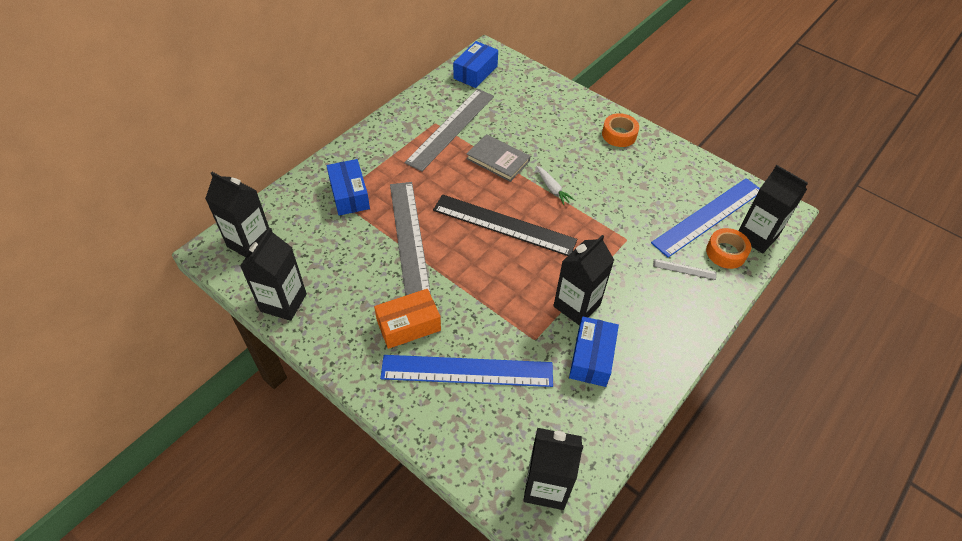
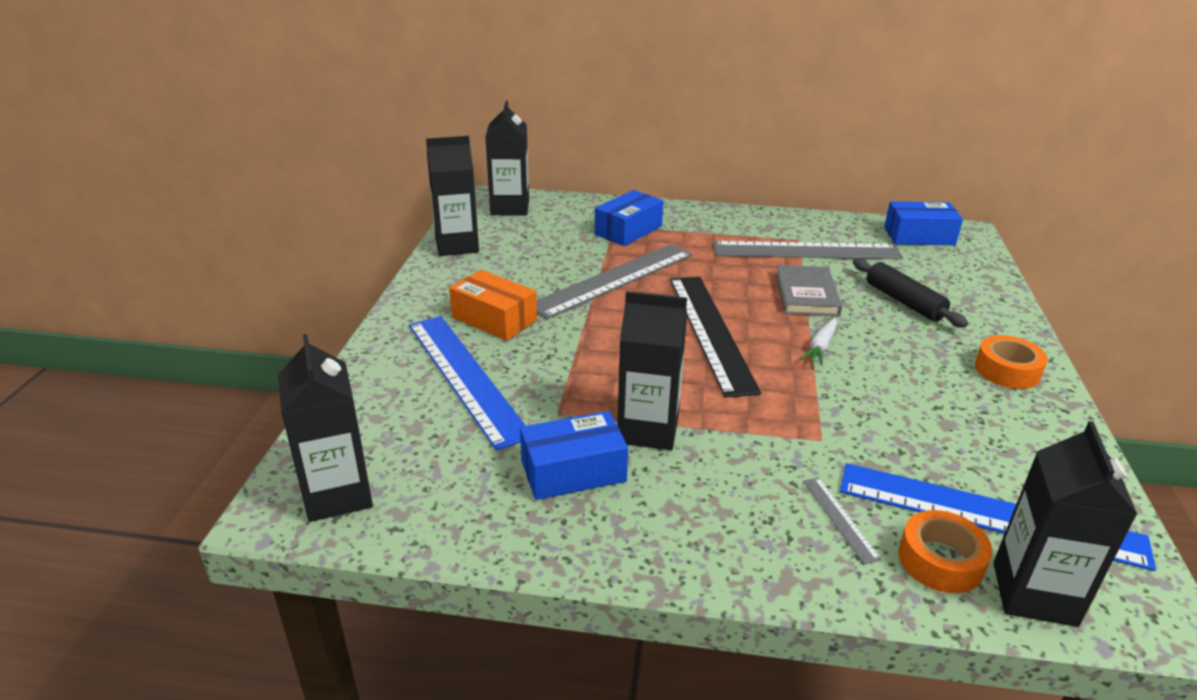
camera: 60 degrees right, 20 degrees down
(535, 127) = (904, 302): none -> black rolling pin

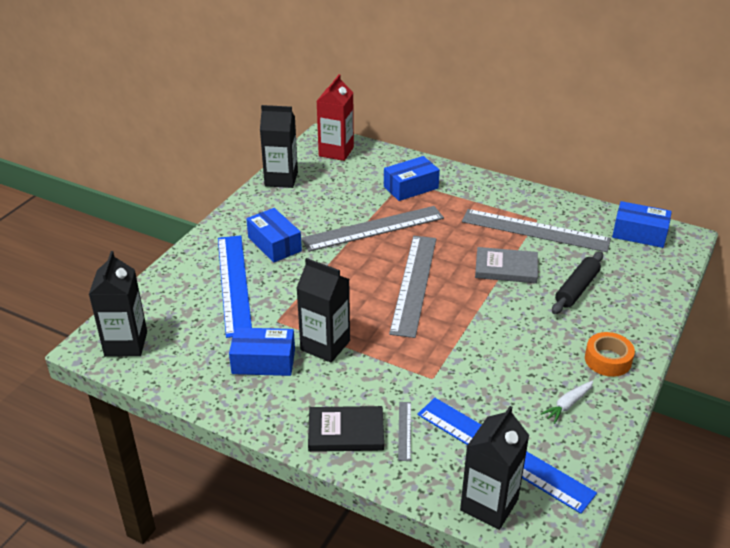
camera: 20 degrees right, 5 degrees up
(494, 319) = (274, 244): orange box -> blue box
(510, 208) = (336, 152): black carton -> red carton
(710, 331) = (414, 284): black ruler -> grey ruler
(761, 542) = (346, 432): none -> black book
(806, 294) = (506, 268): grey book -> grey book turned 75 degrees clockwise
(820, 347) = (483, 312): white carrot -> white carrot (567, 405)
(904, 302) = (577, 289): black rolling pin -> black rolling pin turned 45 degrees clockwise
(940, 560) = (447, 471): orange tape -> none

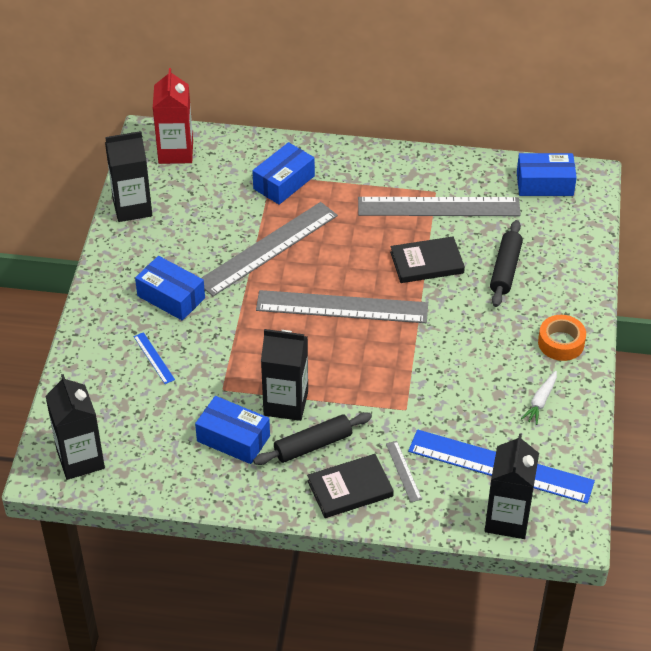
camera: 20 degrees left, 10 degrees up
(234, 284) = (154, 358): blue ruler -> blue ruler, size x0.41
(263, 361) = (233, 438): blue box -> blue box turned 45 degrees clockwise
(331, 385) = (313, 445): none -> black rolling pin
(414, 284) = (342, 307): grey ruler -> grey ruler turned 75 degrees counterclockwise
(506, 268) = (427, 263): grey book -> black book

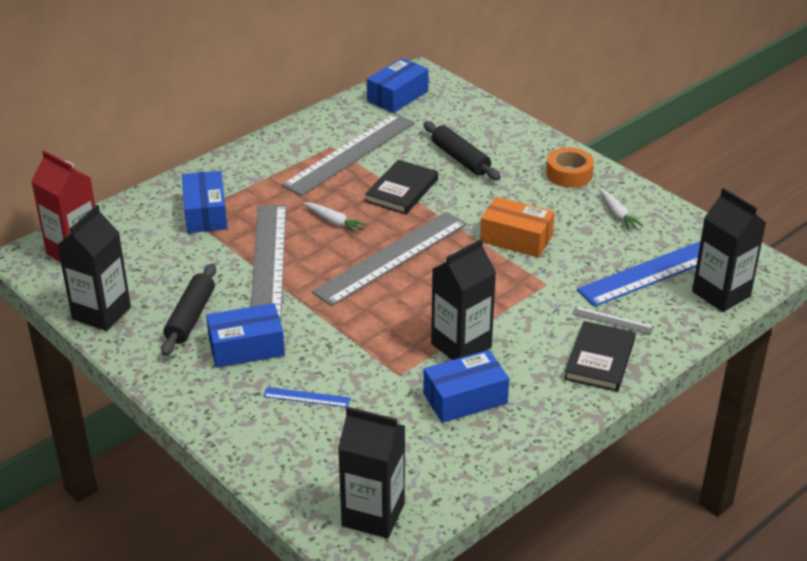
camera: 50 degrees left, 10 degrees down
(313, 445) = (527, 355): black rolling pin -> black rolling pin (190, 317)
(348, 251) = (334, 222): none -> white carrot
(441, 360) = (516, 238): none -> orange box

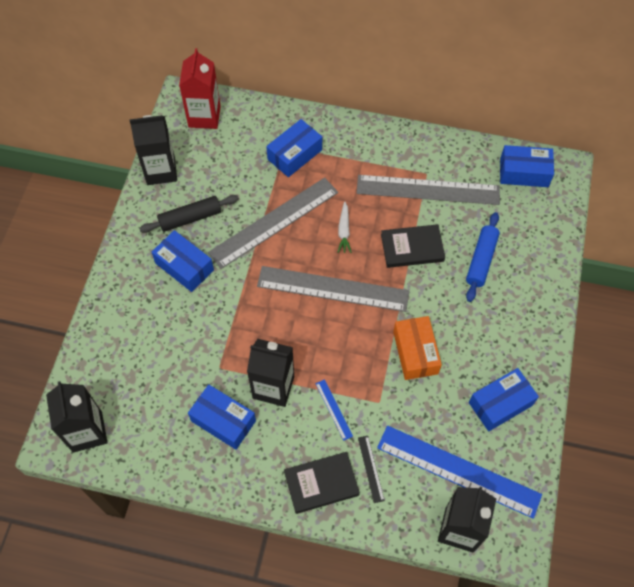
camera: 55 degrees right, 25 degrees up
(306, 397) = (163, 329): blue ruler -> blue ruler (334, 409)
(460, 159) = (481, 260): black rolling pin -> blue rolling pin
(569, 174) = (524, 342): orange tape -> none
(612, 320) = (370, 468): grey ruler -> black ruler
(617, 214) = (500, 404): white carrot -> blue box

